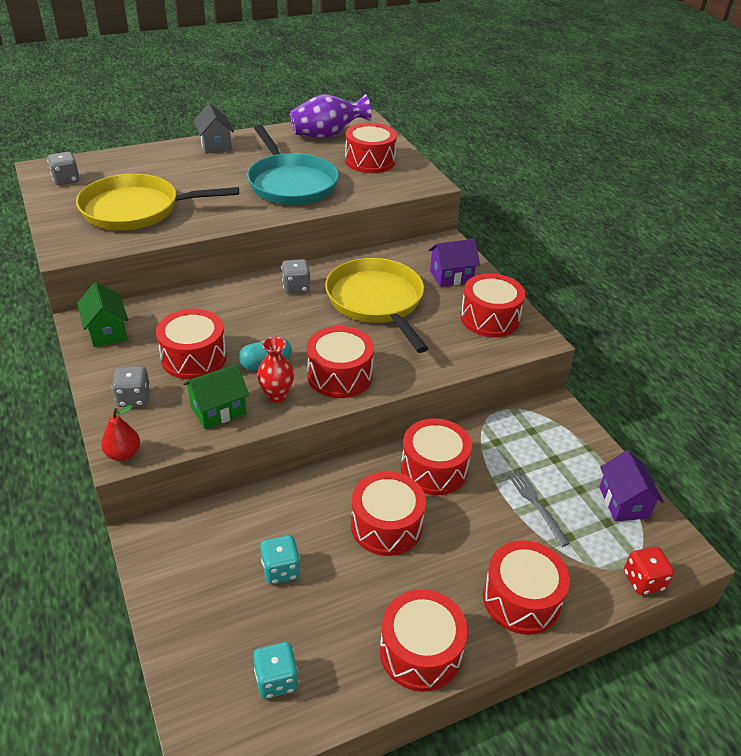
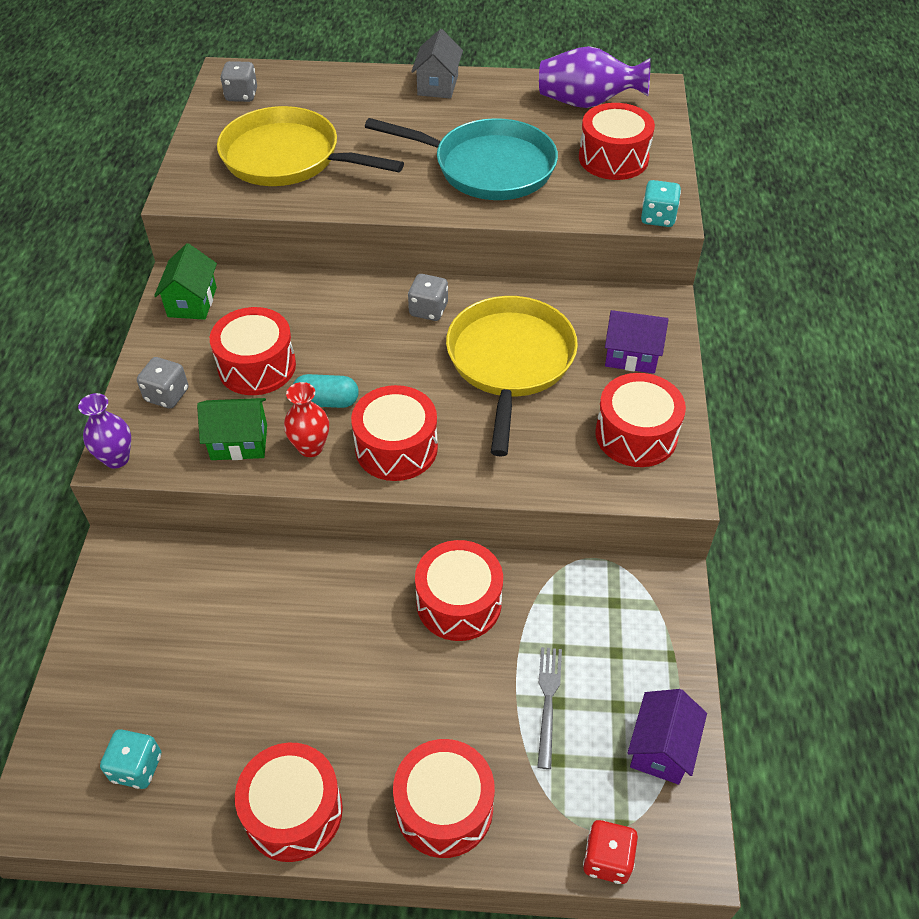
camera: 30 degrees right, 10 degrees up
(123, 454) = (116, 458): red pear -> purple vase
(281, 570) = (217, 650): turquoise dice -> turquoise dice (658, 218)
(291, 183) = (488, 167): turquoise pan -> turquoise pan turned 75 degrees counterclockwise
(386, 525) = (358, 649): red drum -> none

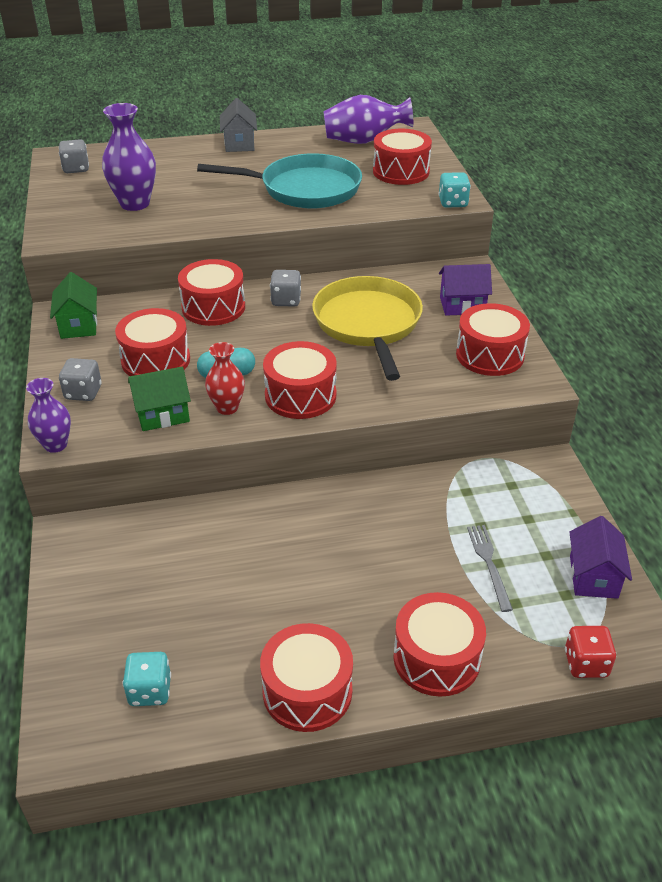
camera: 15 degrees left, 10 degrees down
(287, 158) = (135, 204): yellow pan -> purple vase
(459, 602) = (386, 510): red drum -> red drum (213, 307)

